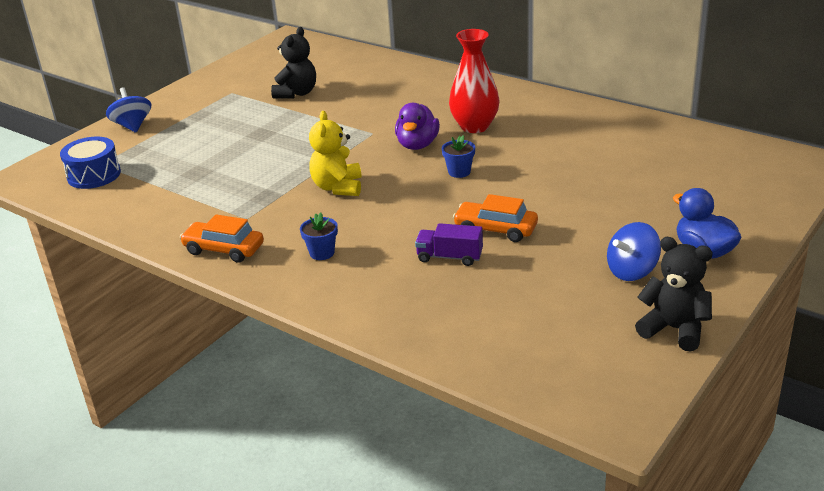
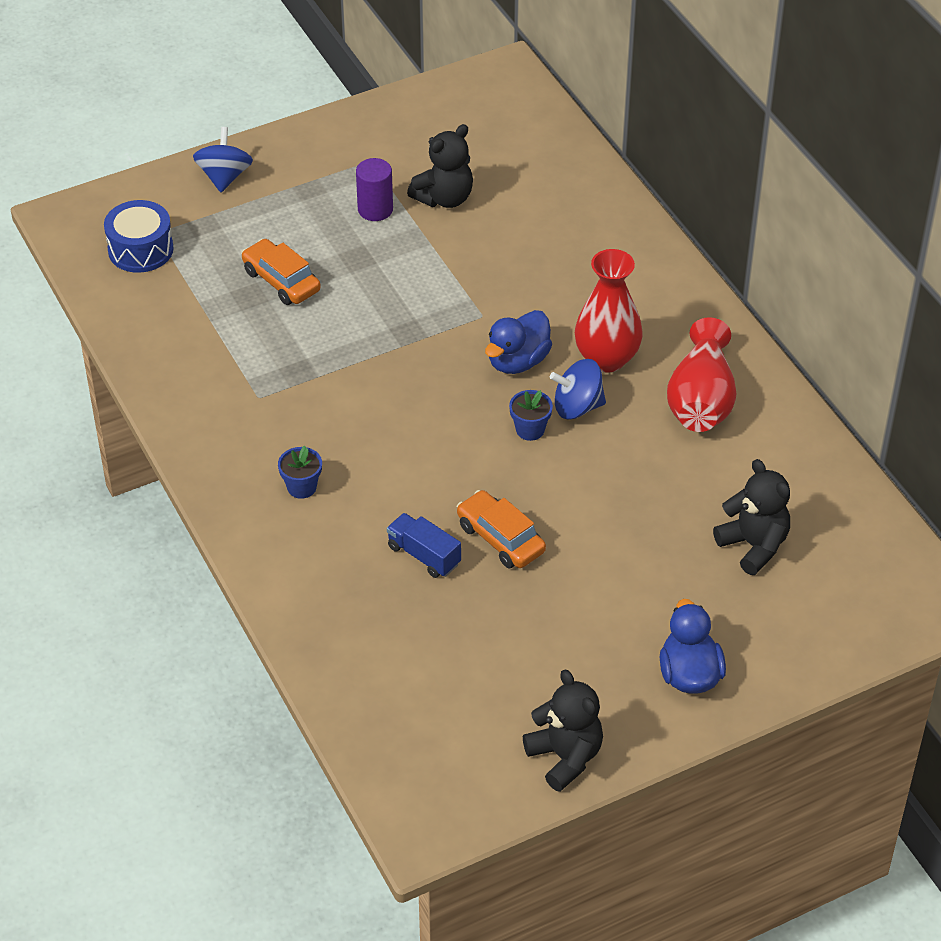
camera: 25 degrees right, 15 degrees up
(224, 249) = (209, 435): orange car -> orange car (281, 281)
(254, 110) = (375, 209): none -> purple cylinder
(338, 187) = (382, 393): yellow teddy bear -> none
(417, 145) = (518, 361): purple duck -> blue duck
(449, 257) = (424, 555): purple truck -> blue truck
(554, 125) = (701, 400): none -> red vase
(632, 271) = (590, 665): blue spinning top -> blue spinning top (577, 407)
(666, 175) = (754, 545): none -> black teddy bear

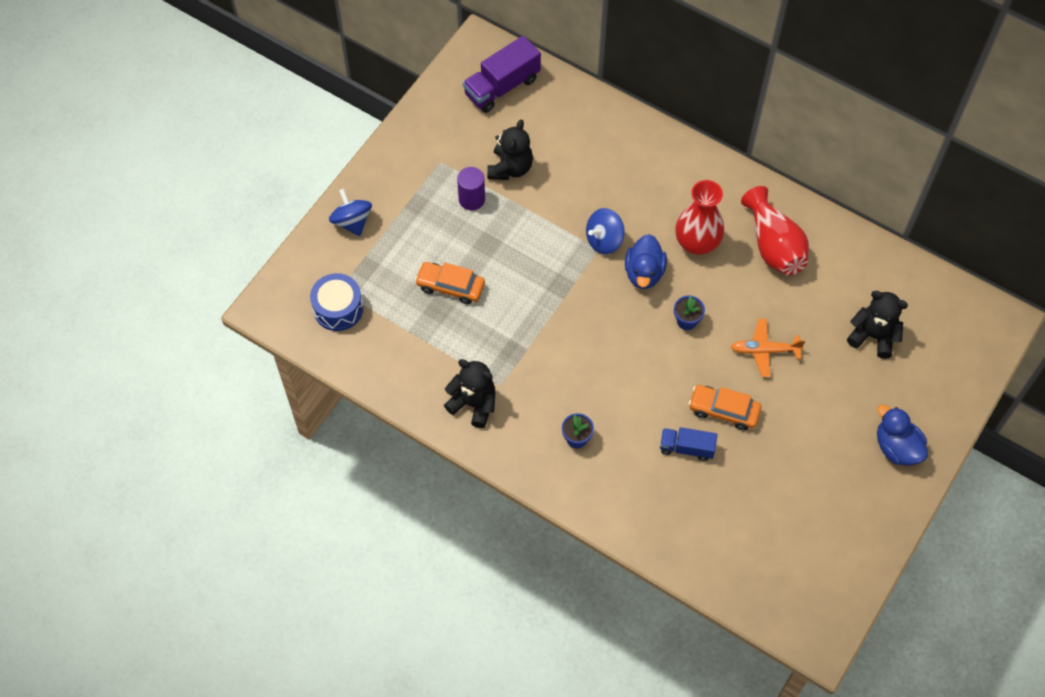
camera: 30 degrees left, 15 degrees up
(499, 119) = (502, 86): none -> purple truck
(565, 757) = (865, 544): black teddy bear -> black teddy bear (473, 404)
(577, 407) = (703, 288): blue spinning top -> blue spinning top (604, 240)
(602, 500) = (764, 350): none -> orange plane

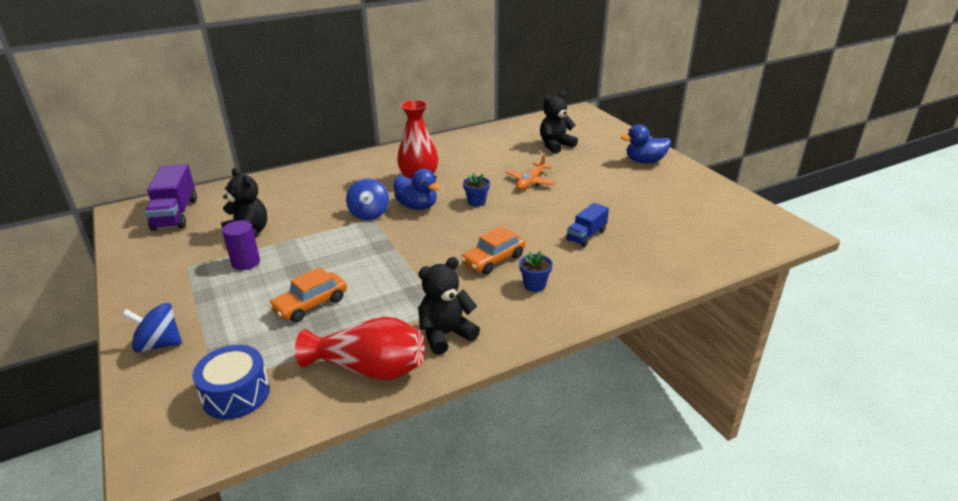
camera: 60 degrees left, 30 degrees down
(723, 410) = (566, 210): orange car -> orange car (493, 260)
(773, 245) = (454, 155): red vase -> red vase (369, 368)

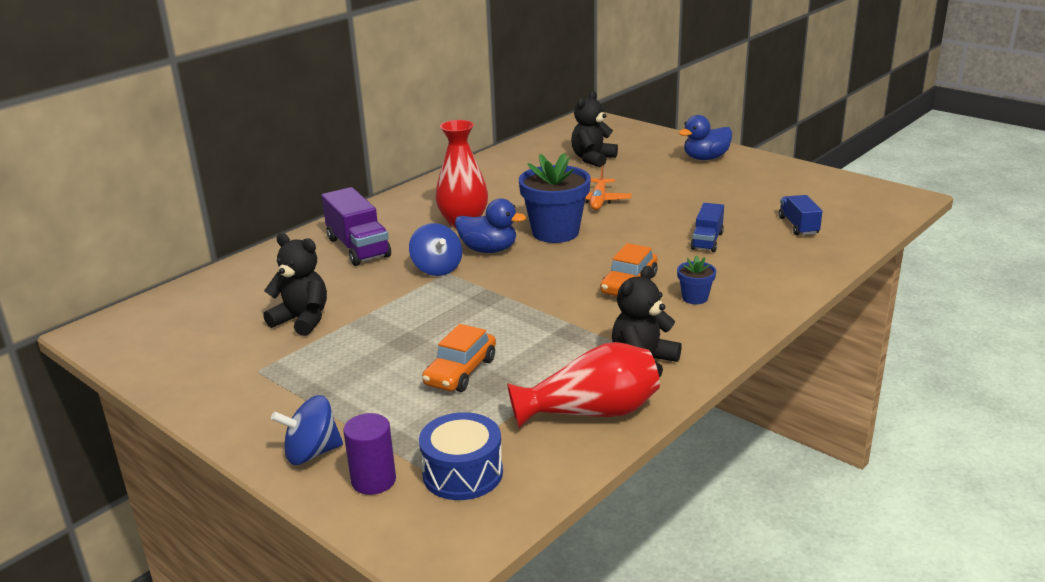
camera: 20 degrees left, 5 degrees down
(175, 214) = (174, 320): purple truck -> purple truck (358, 247)
(246, 262) = (332, 349): purple cylinder -> purple cylinder (373, 480)
(476, 202) = (555, 232): blue flower pot -> blue flower pot, size x2.10
(674, 238) = (798, 226): none -> blue truck

